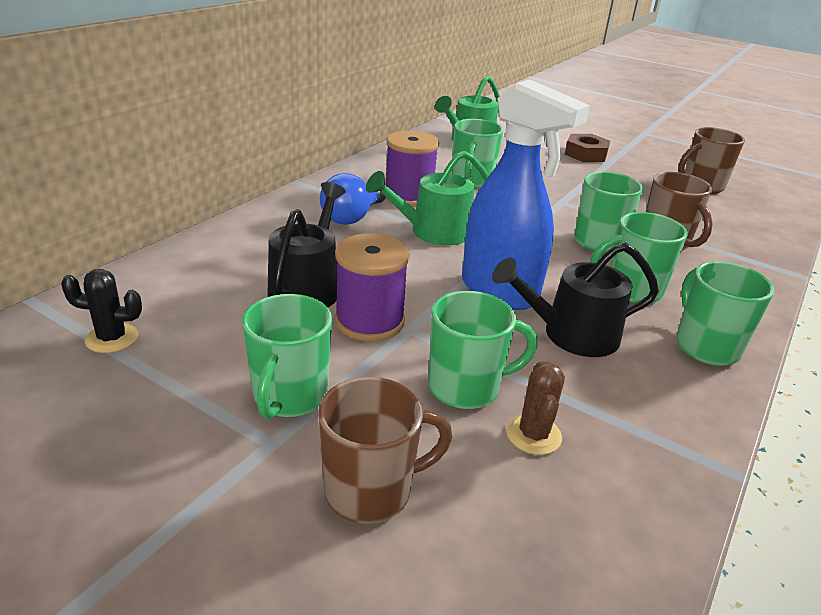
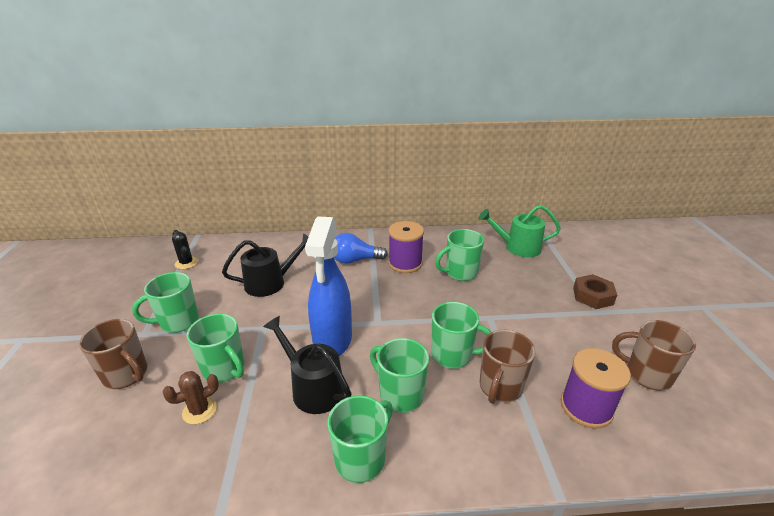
camera: 55 degrees right, 0 degrees up
(369, 321) = (257, 313): purple spool -> purple spool (586, 407)
(434, 232) = (373, 290): green watering can -> none

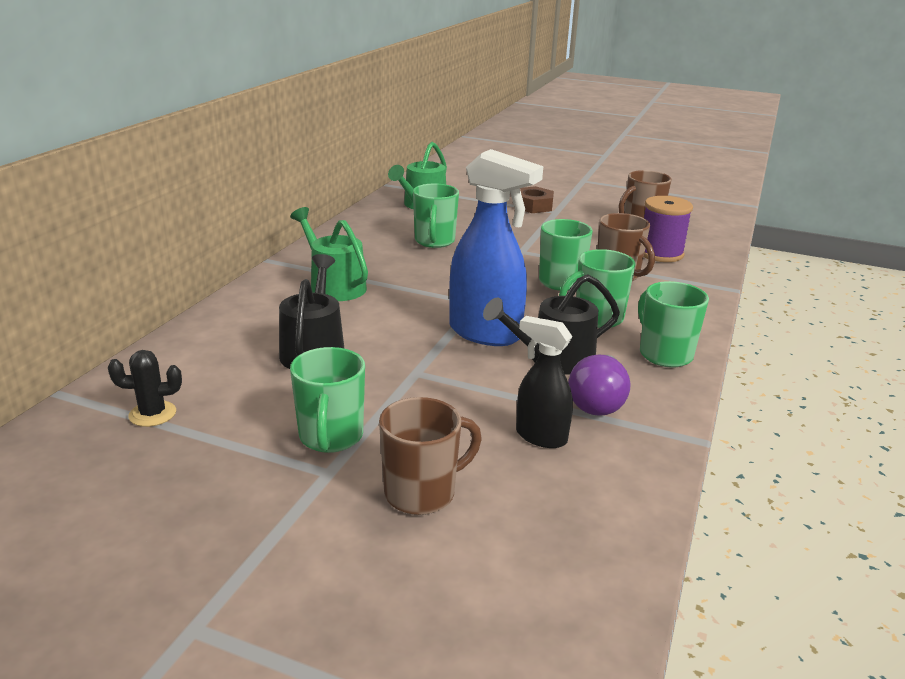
camera: 65 degrees left, 5 degrees down
(200, 410) = (540, 436): brown cactus -> black spray bottle
(224, 369) = (477, 410): green mug -> none
(259, 430) = (597, 401): none -> purple light bulb
(355, 260) = (334, 286): blue light bulb -> green watering can
(405, 263) = (380, 261): purple spool -> none

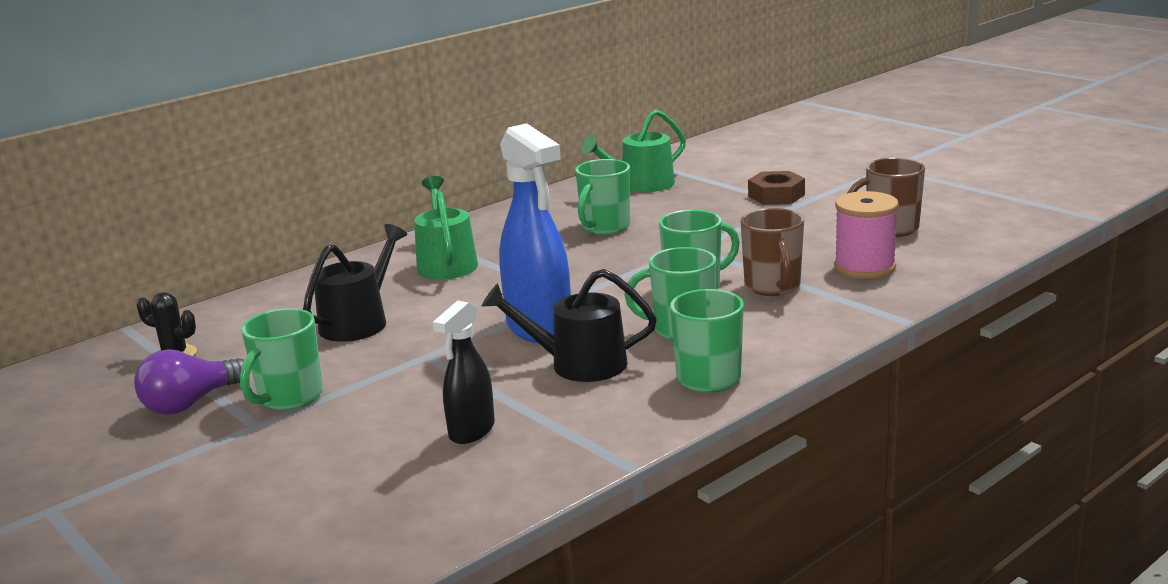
camera: 30 degrees right, 5 degrees down
(422, 493) = (311, 456): brown mug -> none
(540, 436) = (471, 431): black spray bottle -> black spray bottle turned 120 degrees counterclockwise
(597, 401) = (570, 411): purple light bulb -> purple light bulb (191, 403)
(660, 253) = (864, 267): purple spool -> pink spool

